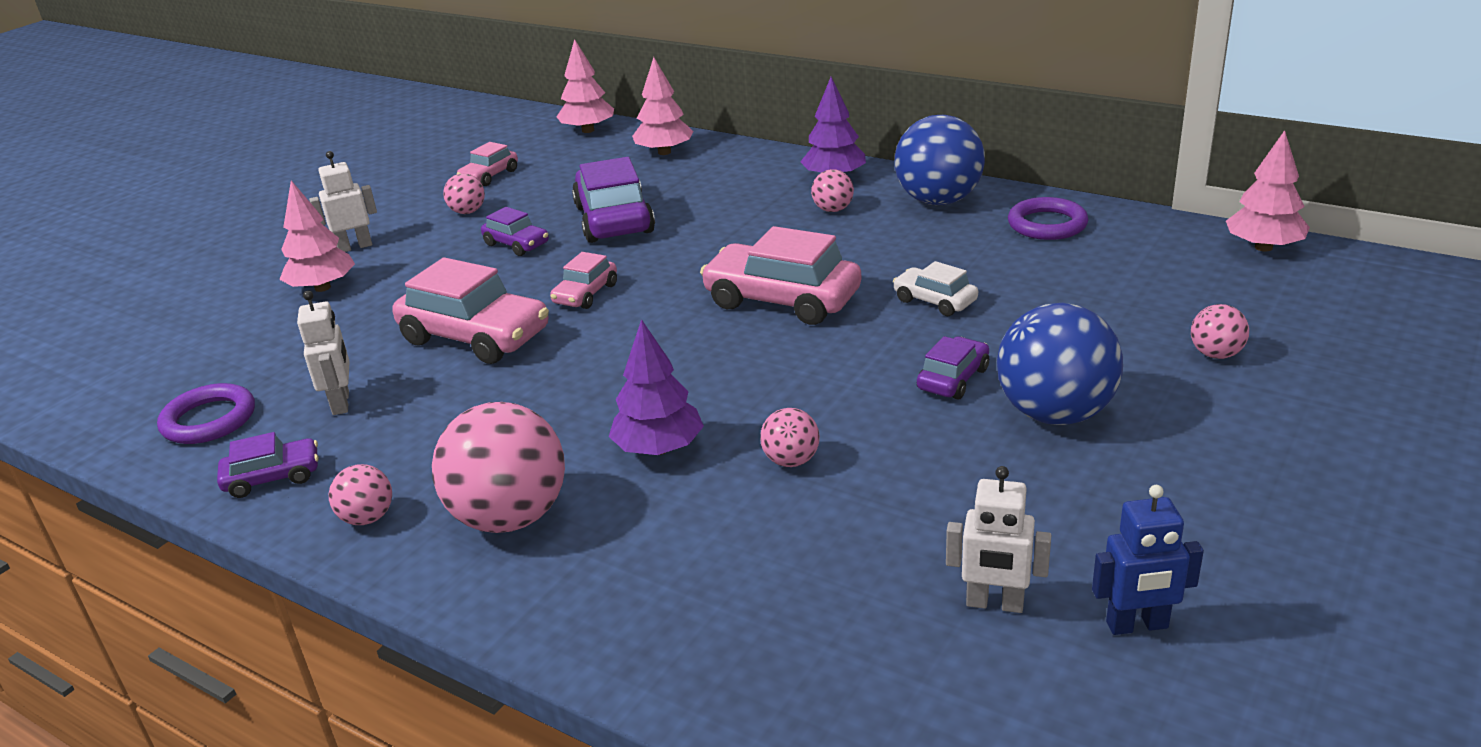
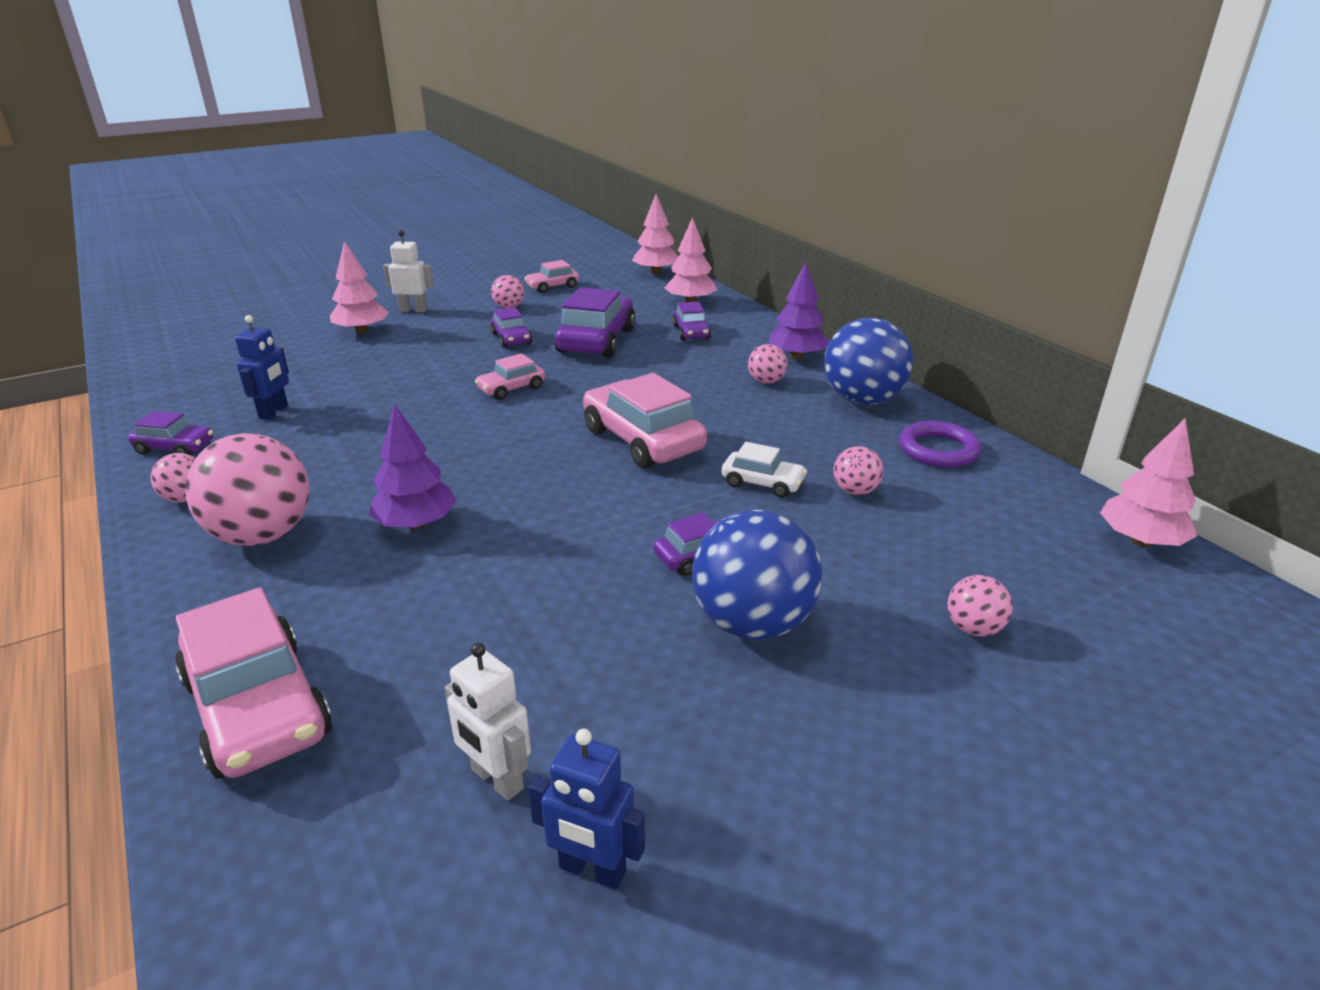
camera: 25 degrees right, 0 degrees up
(209, 420) = (193, 396): purple ring -> none
(341, 403) = (274, 412): white robot -> blue robot
(475, 336) = (406, 395): pink car -> pink car (258, 708)
(703, 183) = (691, 332): none -> purple car
(791, 461) = (494, 573): pink ball -> pink ball (855, 491)
(934, 301) = (762, 483): white car -> white car turned 135 degrees clockwise

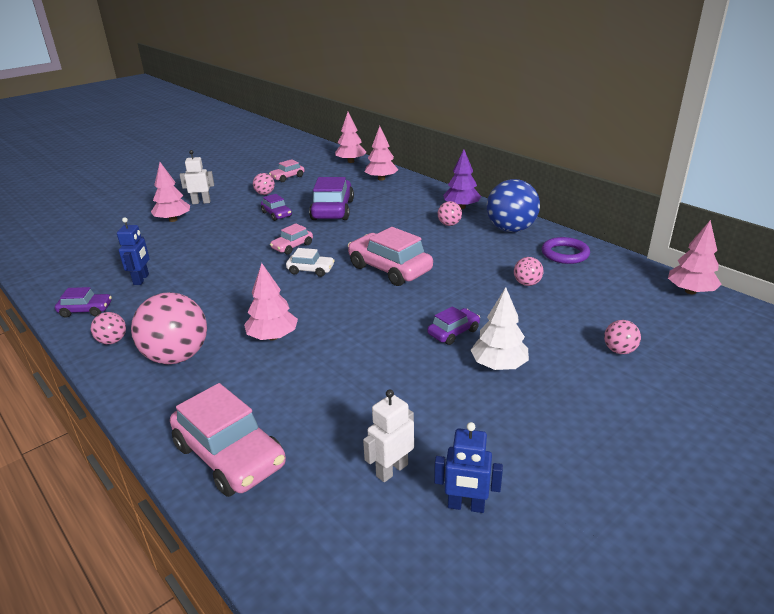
camera: 10 degrees left, 0 degrees up
(416, 524) = (273, 337): purple tree -> pink tree
(496, 779) = (391, 470): white robot -> white robot turned 105 degrees clockwise
(691, 332) = (390, 198): purple car -> none
(752, 623) = (499, 365): blue ball -> white tree
(762, 483) = (472, 285): white car -> white car (310, 270)

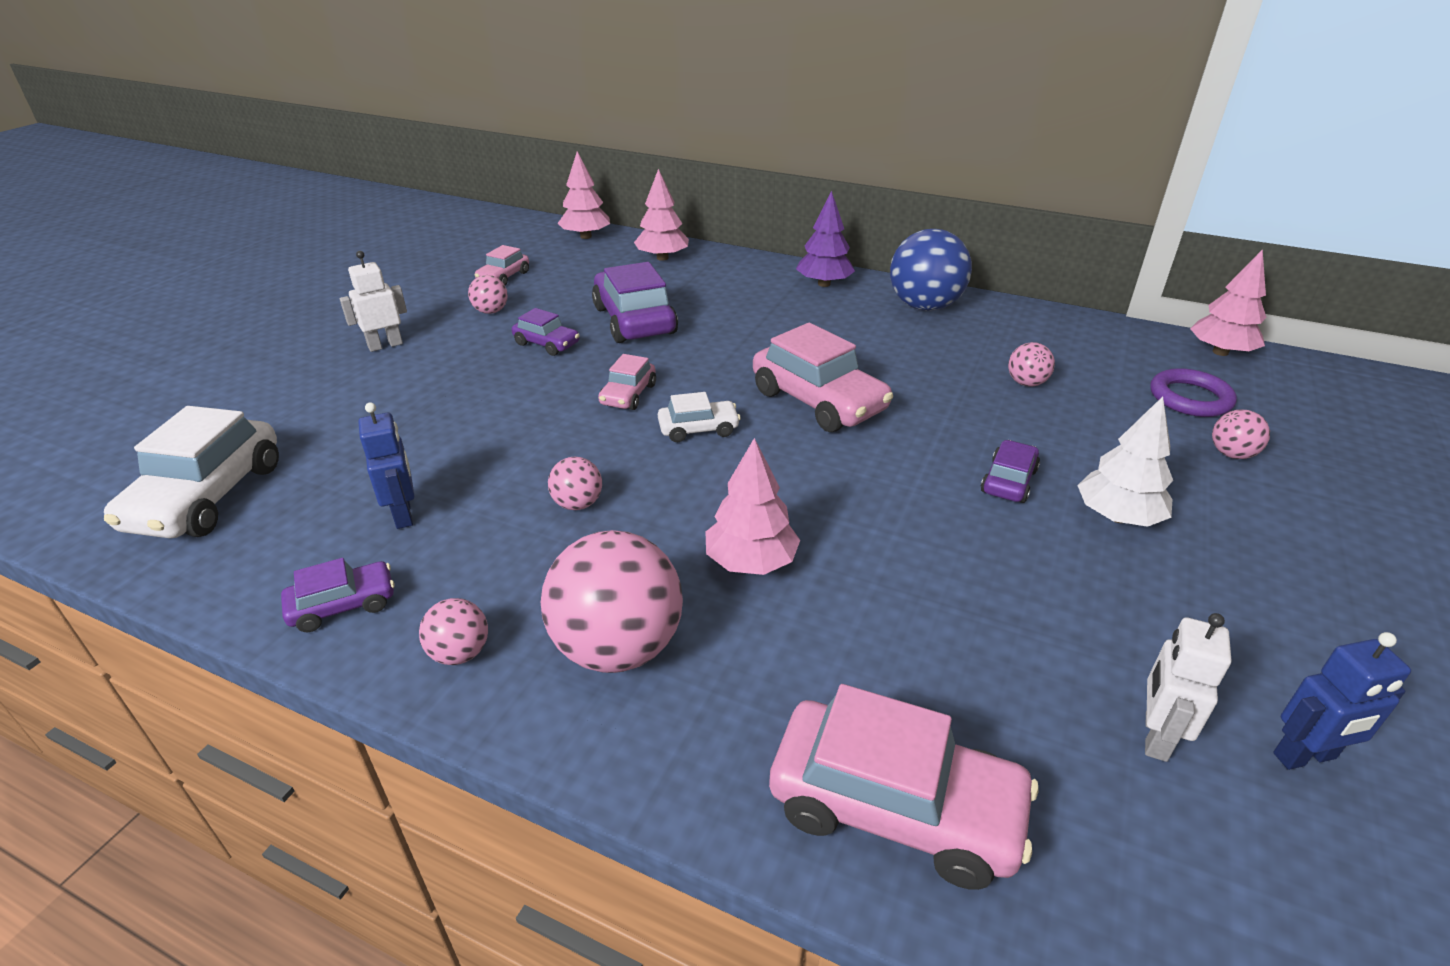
camera: 25 degrees left, 5 degrees up
(73, 255) = (207, 496): none -> white car
(173, 220) = (360, 387): pink tree -> none
(389, 269) = (818, 401): pink car -> pink car turned 150 degrees counterclockwise
(449, 224) = (834, 313): pink ball -> pink ball (578, 504)
(565, 254) = (1028, 329): purple ring -> purple ring (1190, 398)

